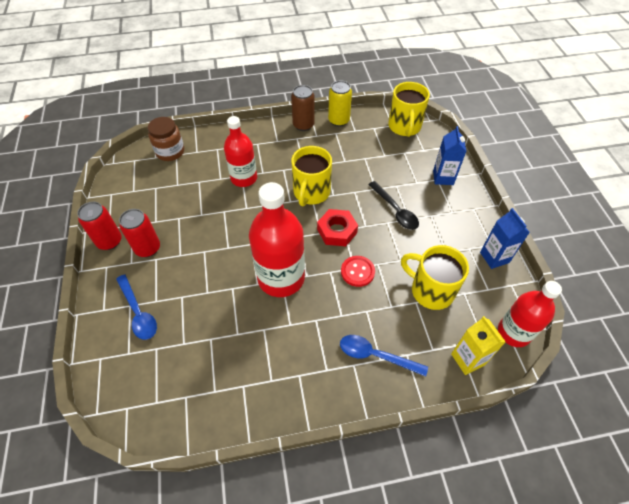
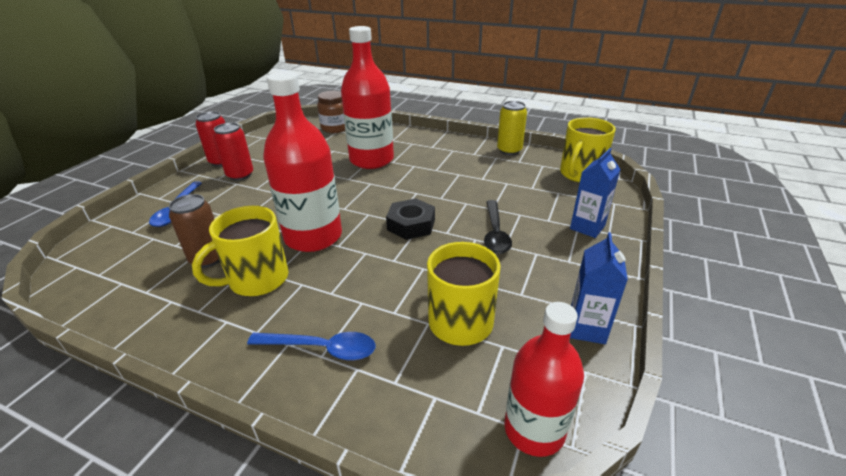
camera: 35 degrees right, 20 degrees down
(244, 178) = (371, 160): red bottle -> red bottle, size x1.53
(303, 125) = (469, 144): brown can -> brown can (208, 259)
(311, 193) = (420, 189): yellow mug -> yellow mug (257, 280)
(337, 231) = (411, 225): red nut -> black nut
(357, 272) = (393, 265): red button -> none
(376, 355) = (321, 348): blue spoon -> blue spoon turned 135 degrees clockwise
(467, 359) = (429, 421): yellow carton -> none

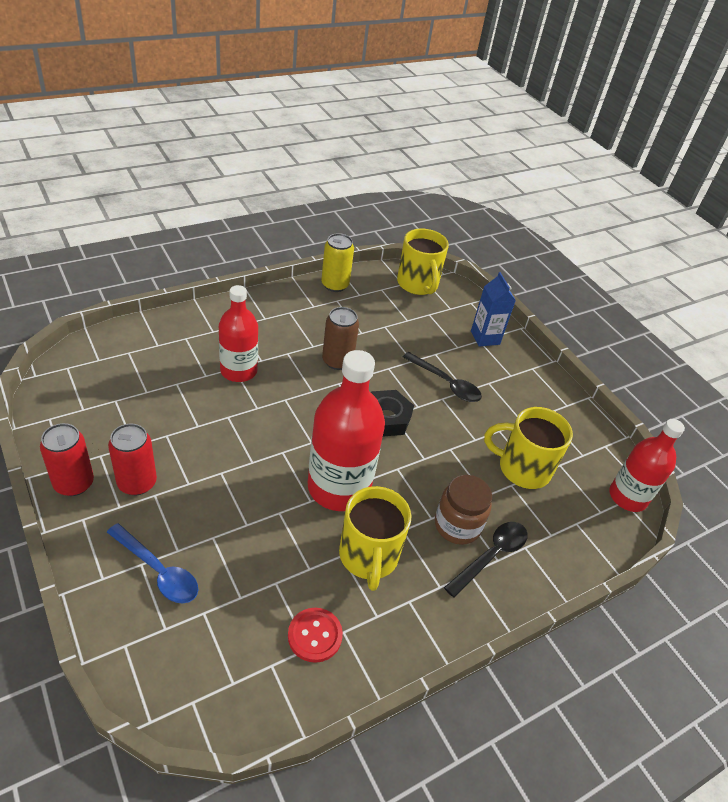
camera: 60 degrees left, 10 degrees up
(159, 289) = (315, 635): none -> red button
(208, 259) = (297, 579): brown can -> brown can (337, 361)
(321, 348) = (491, 556): blue spoon -> black spoon
(335, 128) = (118, 350): brown jar -> brown jar (457, 525)
(371, 160) = (238, 371): red bottle -> red bottle, size x0.65
(586, 328) = (575, 418): blue carton -> none

